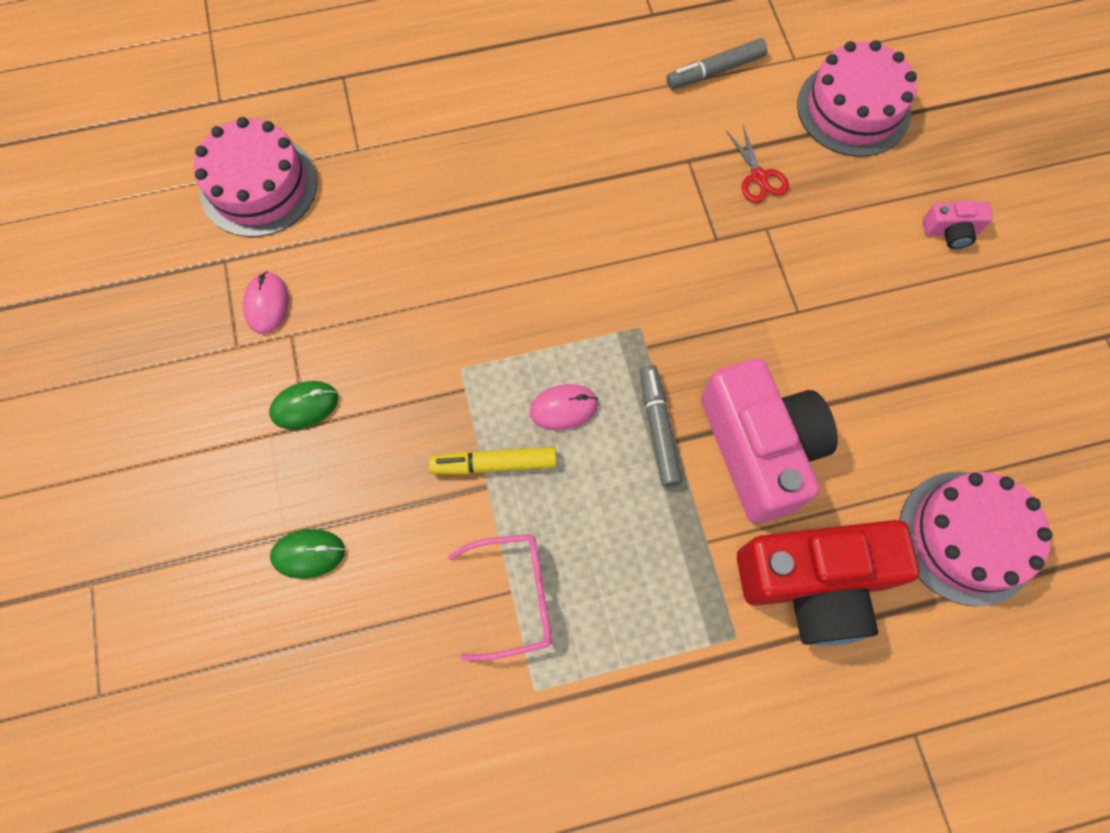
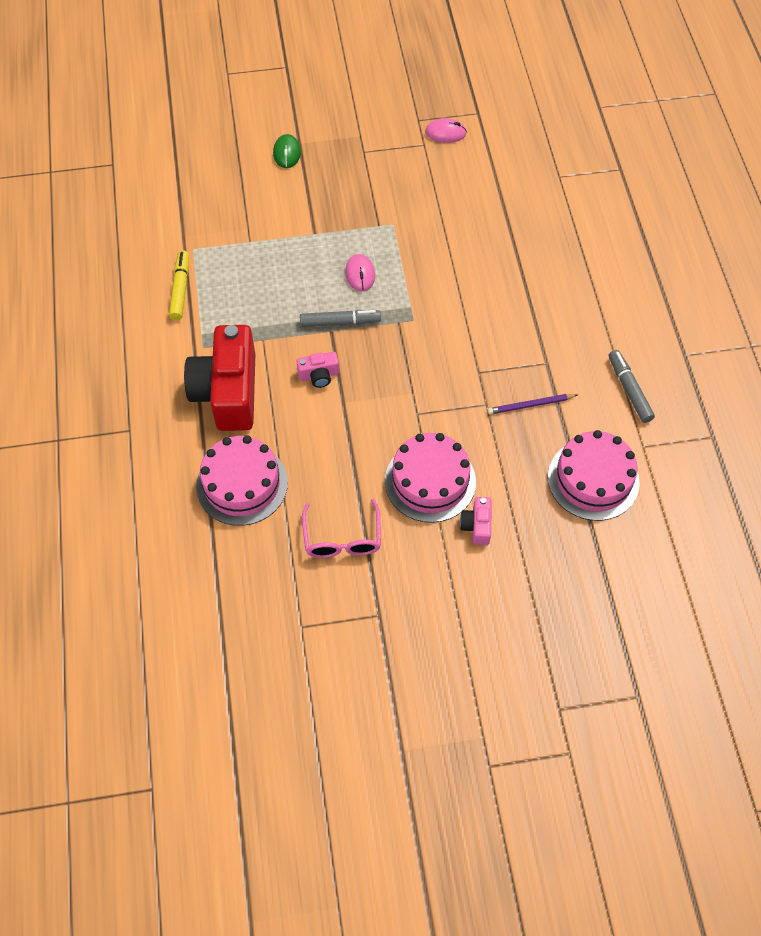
camera: 95 degrees right, 10 degrees down
(259, 186) = (531, 127): pink cake -> pink cake (430, 481)
(304, 406) = (376, 151): green mouse -> none
(494, 464) = (328, 237): yellow marker -> yellow marker (180, 289)
(514, 596) = (246, 243): pink glasses -> pink glasses (342, 539)
(759, 177) = (530, 405): red scissors -> purple pencil
(759, 449) = (319, 375): pink camera -> pink camera, size x0.43

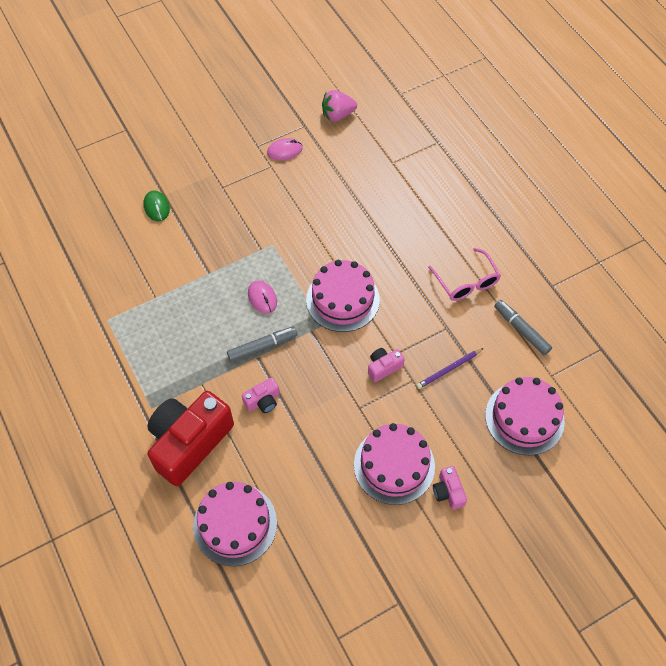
camera: 20 degrees left, 0 degrees up
(180, 289) = (110, 360): yellow marker -> none
(227, 392) = (189, 442): red camera -> red camera turned 60 degrees clockwise
(342, 539) = (341, 544): pink glasses -> pink glasses (466, 282)
(445, 301) = (343, 299): none -> pink cake
(460, 381) = (383, 367): none -> pink camera
(519, 111) = (337, 115): none -> pink strawberry

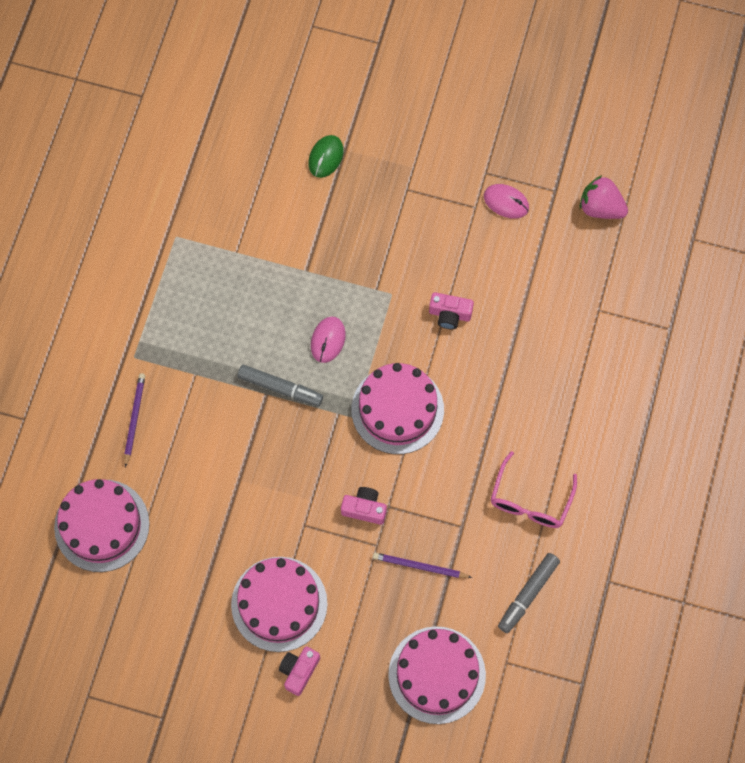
camera: 45 degrees right, 10 degrees up
(189, 442) = (134, 419): red camera -> purple pencil
(263, 401) = (230, 439): pink camera -> pink camera (450, 314)
(521, 330) = (528, 594): grey marker -> grey marker turned 150 degrees counterclockwise

